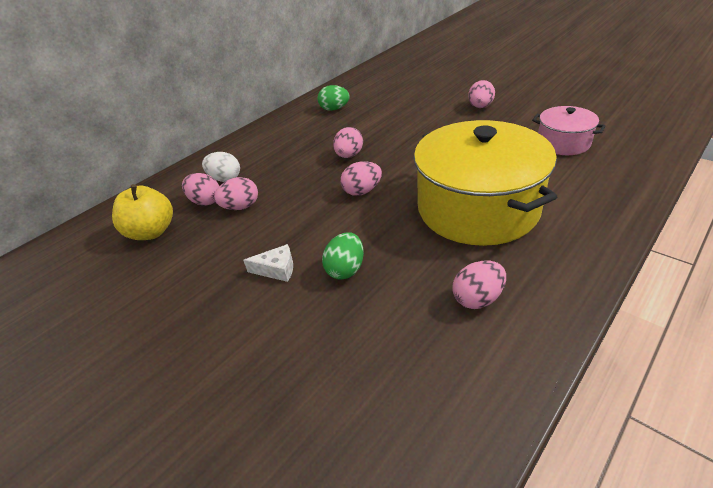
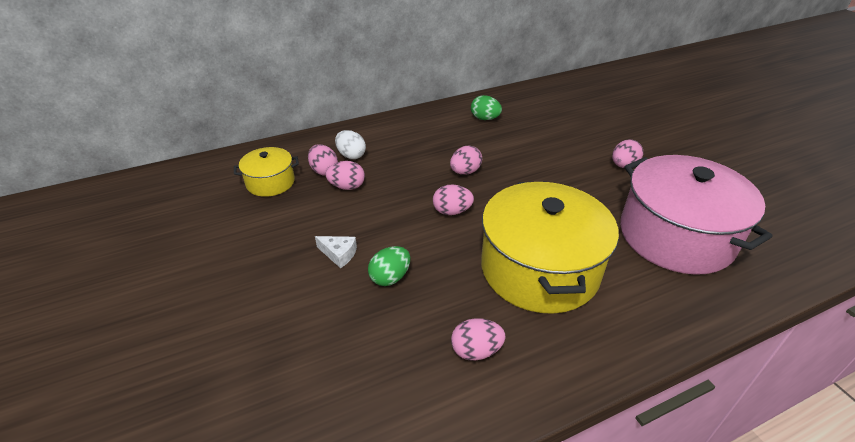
camera: 20 degrees right, 0 degrees up
(152, 232) = (270, 182): yellow apple -> yellow pot
(563, 143) = (675, 236): pink pot -> pink pot, size x2.02

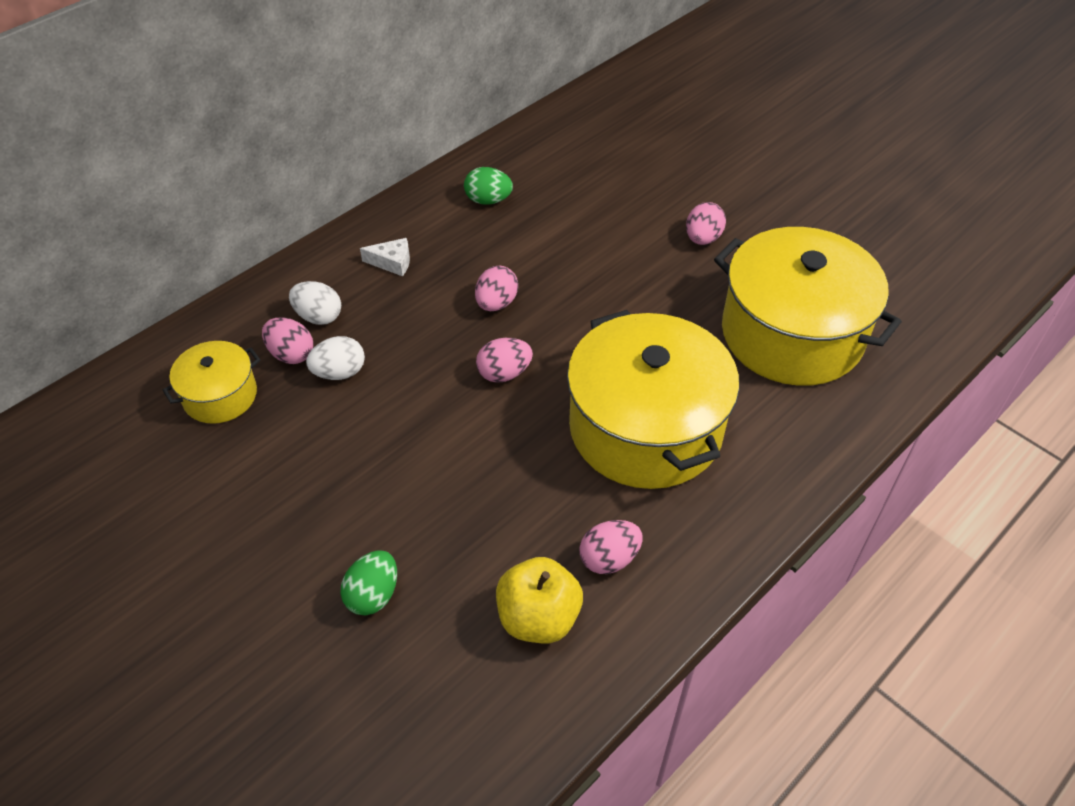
camera: 20 degrees left, 10 degrees up
(339, 254) = (381, 481): white cheese -> white cheese (392, 262)
(347, 187) = (339, 372): pink egg -> white egg
(390, 277) = (465, 495): green egg -> green egg (373, 595)
(403, 377) = (538, 618): none -> yellow apple
(675, 236) = (792, 334): pink pot -> yellow pot

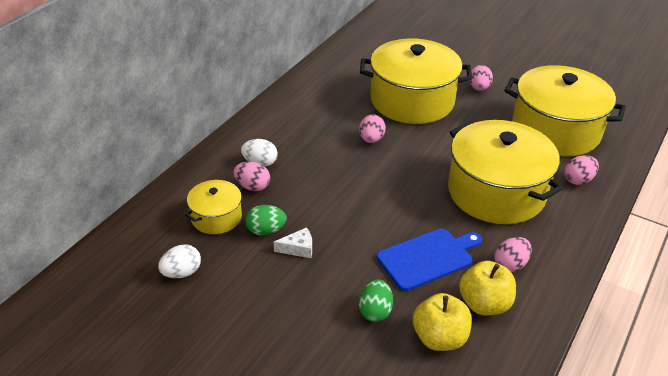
camera: 15 degrees left, 10 degrees down
(339, 372) = (290, 192): white egg -> white egg (182, 273)
(392, 262) = (293, 126): white cheese -> white cheese (298, 248)
(446, 660) = (439, 338): none -> yellow apple
(488, 200) = (337, 85): green egg -> green egg (266, 231)
(490, 521) = (428, 258): none -> blue cutting board
(504, 373) = (395, 176): pink egg -> pink egg (578, 180)
(589, 244) = (412, 100): none -> yellow pot

